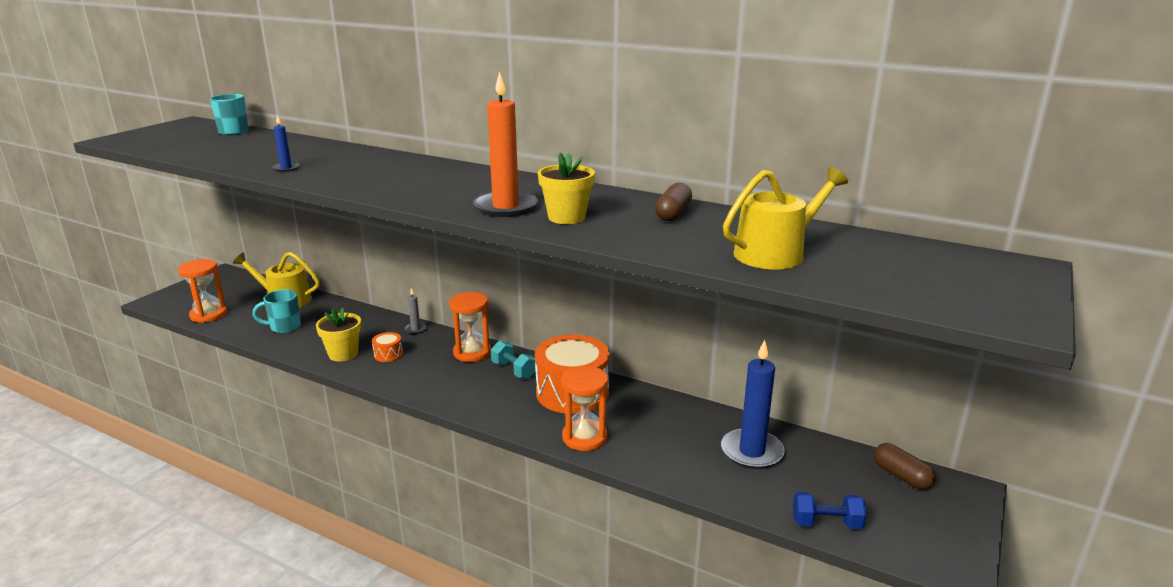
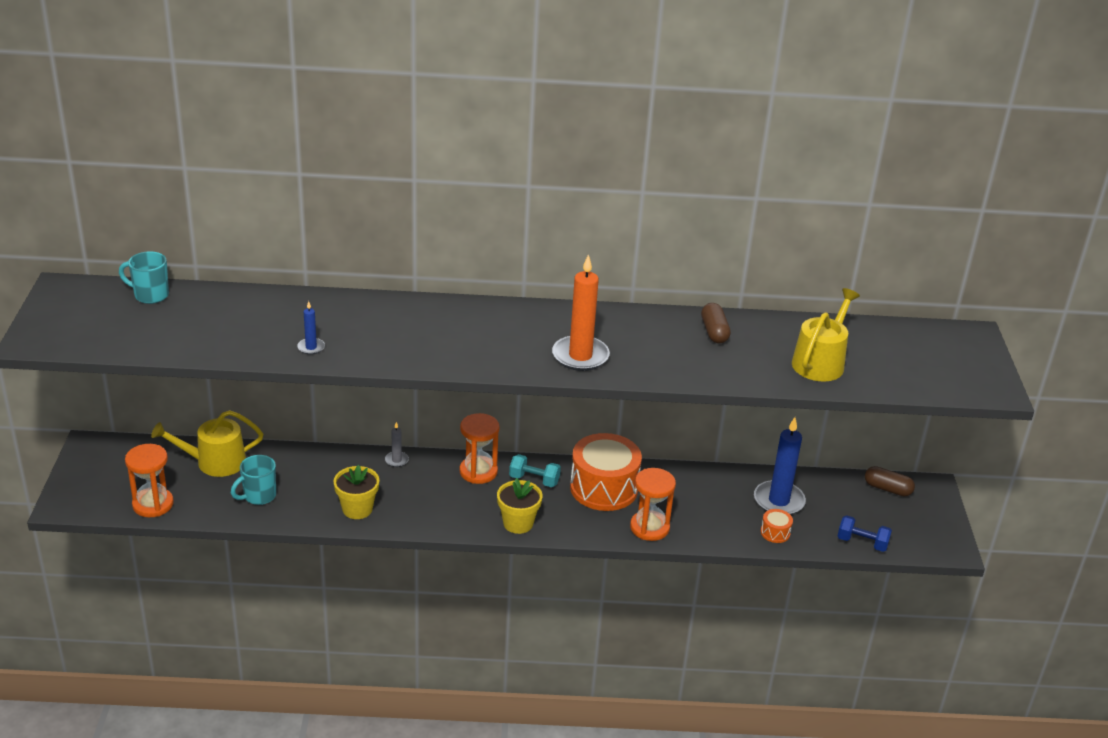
camera: 30 degrees left, 10 degrees up
(388, 354) = (402, 497): orange drum -> orange drum (775, 532)
(566, 217) = (641, 357): yellow flower pot -> yellow flower pot (518, 523)
(826, 523) = (862, 543): blue dumbbell -> blue dumbbell turned 45 degrees clockwise

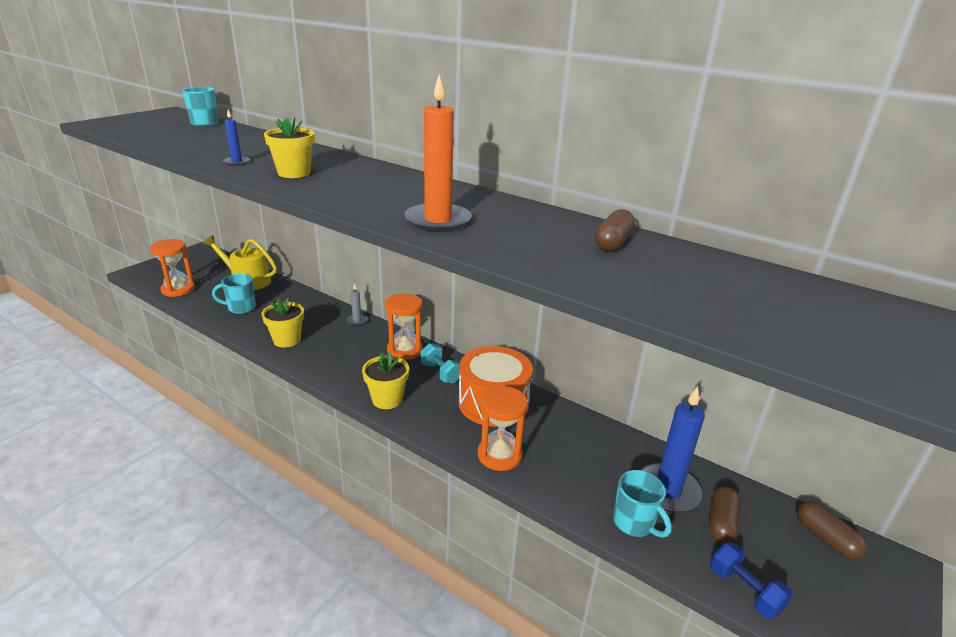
camera: 35 degrees right, 5 degrees down
(386, 342) = (294, 173): none -> yellow flower pot
(775, 532) = (634, 523): orange drum -> turquoise mug
(821, 362) = (728, 302): yellow watering can -> none
(824, 508) = (721, 523): none -> brown capsule

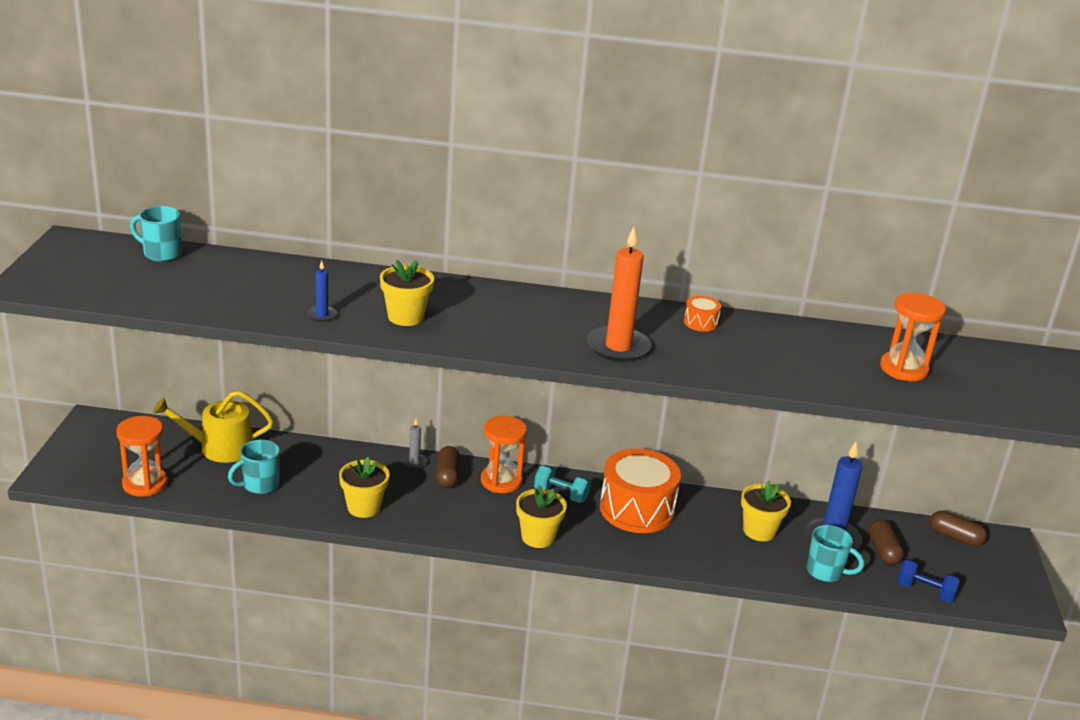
camera: 30 degrees left, 0 degrees up
(499, 455) = (684, 554): orange hourglass -> orange hourglass (903, 369)
(549, 220) = (700, 323): none -> orange drum
(594, 457) = (759, 531): none -> yellow flower pot
(613, 243) = (770, 336): brown capsule -> brown capsule (447, 476)

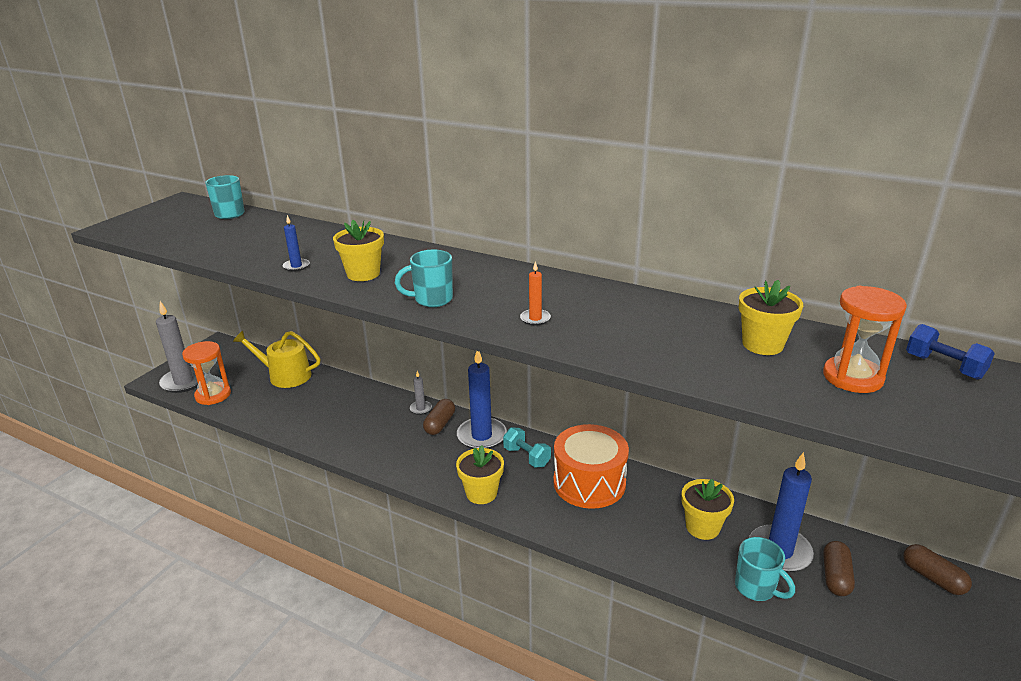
camera: 25 degrees right, 0 degrees up
(89, 473) = (184, 382): none -> grey candle
(259, 485) = (290, 409): turquoise mug -> turquoise mug (432, 300)
(363, 507) = (354, 440): yellow flower pot -> yellow flower pot (762, 344)
(501, 481) = (481, 436): orange hourglass -> blue candle
(618, 347) = (535, 319): orange candle -> orange candle, size x0.47
(700, 323) = (640, 305): orange drum -> none
(925, 591) = (869, 637): blue dumbbell -> blue dumbbell (944, 366)

